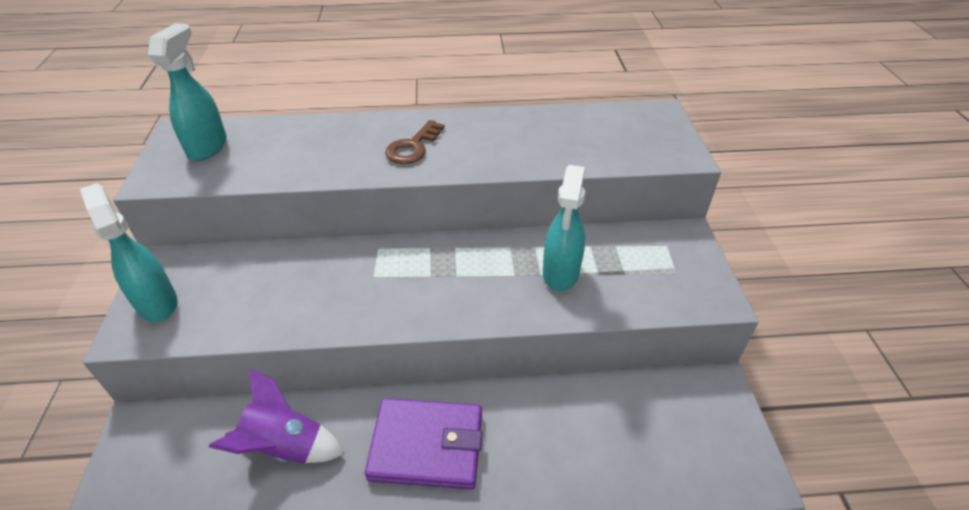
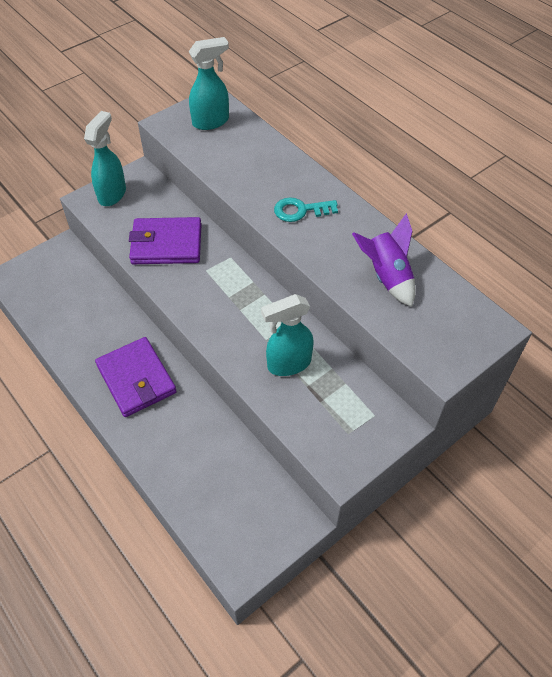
camera: 55 degrees right, 10 degrees up
(285, 447) = (92, 316): purple rocket -> purple rocket (386, 276)
(298, 290) = (166, 244): none -> purple wallet
(413, 147) = (300, 210): brown key -> turquoise key

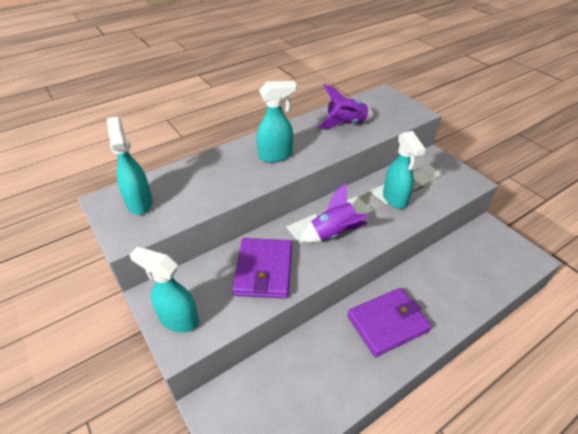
camera: 85 degrees left, 10 degrees down
(220, 299) = (333, 233): none -> purple rocket
(300, 210) = (276, 156): turquoise key -> turquoise spray bottle

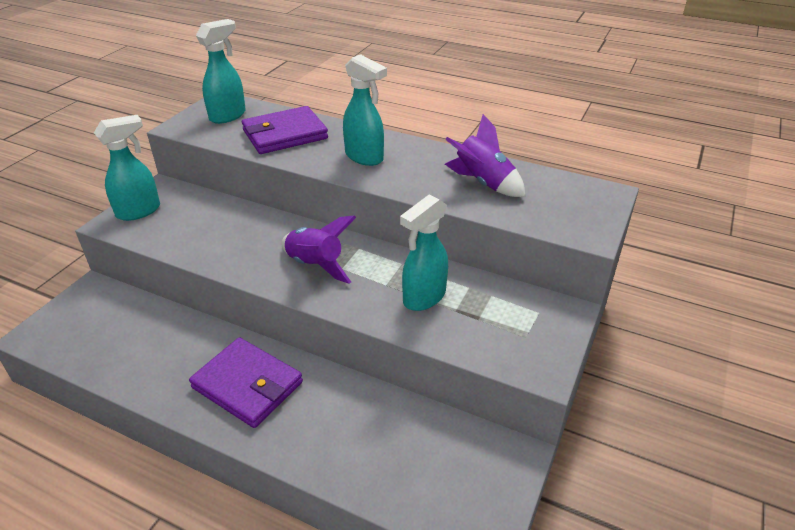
camera: 60 degrees right, 5 degrees down
(178, 319) = (139, 211): turquoise spray bottle -> turquoise spray bottle turned 60 degrees clockwise
(264, 270) = (226, 236): purple wallet -> purple wallet (285, 134)

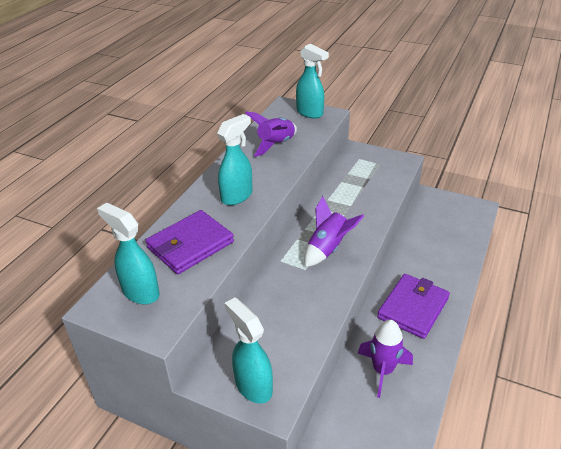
camera: 90 degrees left, 0 degrees up
(162, 342) = (382, 370): none -> purple rocket
(285, 134) = (190, 245): purple wallet -> purple wallet turned 75 degrees clockwise
(423, 298) = (355, 198): turquoise spray bottle -> turquoise spray bottle (310, 113)

